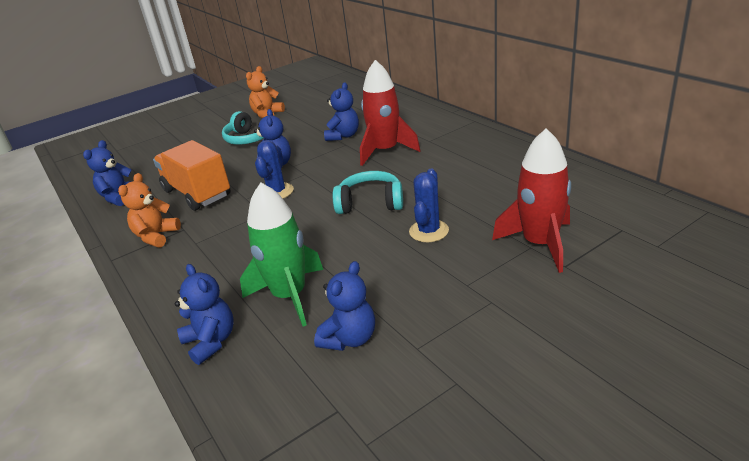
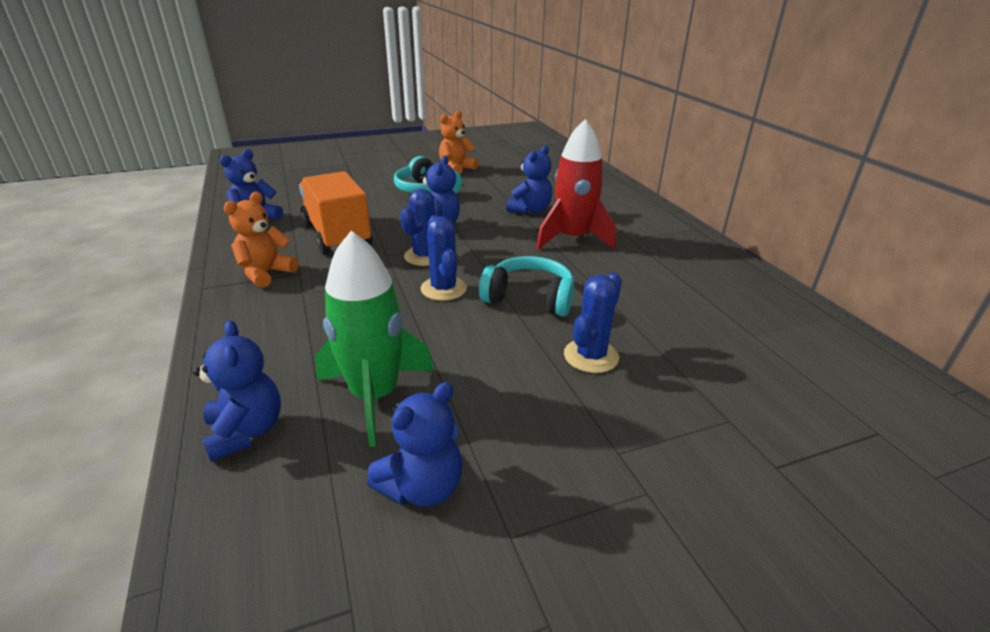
camera: 10 degrees right, 0 degrees up
(303, 212) = (443, 289): none -> blue cactus
(539, 244) = (744, 419): red rocket -> none

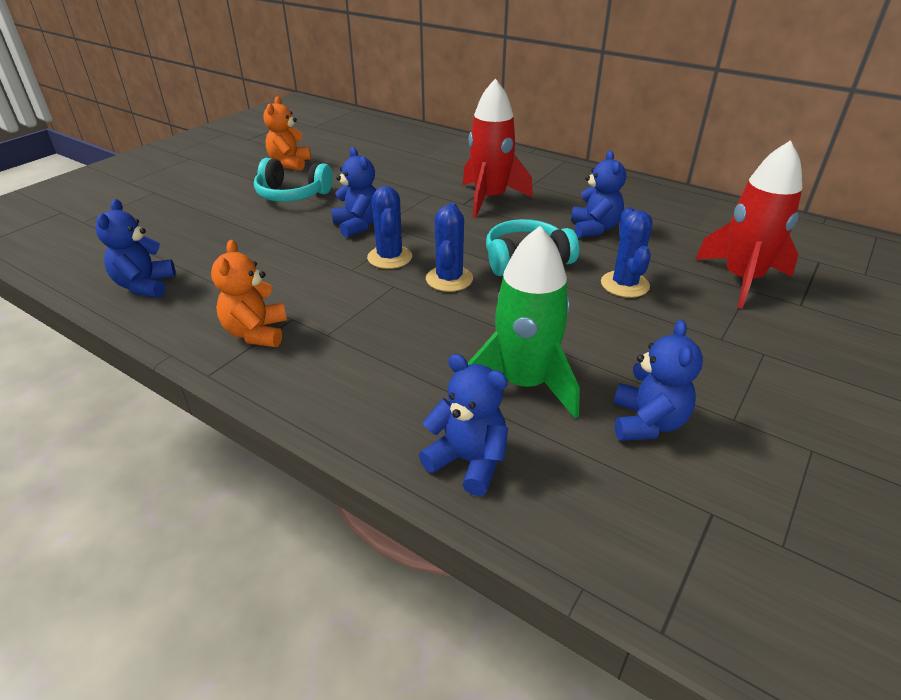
camera: 35 degrees left, 5 degrees up
(337, 235) = (271, 269): orange truck -> none
(443, 289) = (449, 279): blue cactus -> blue cactus turned 60 degrees clockwise
(530, 210) = (420, 184): blue teddy bear -> blue teddy bear (594, 228)
(734, 407) = (741, 279): none -> red rocket

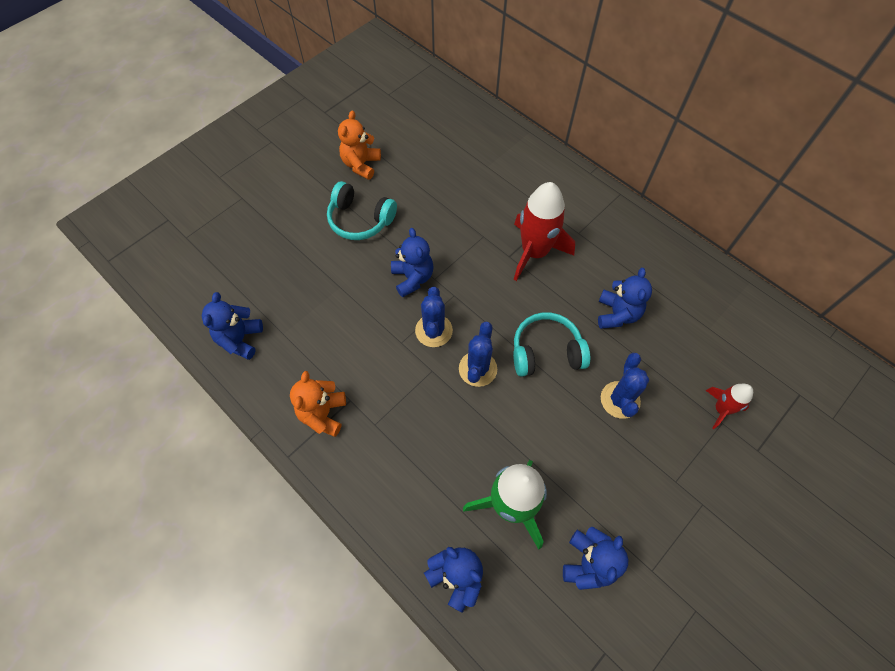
camera: 10 degrees right, 25 degrees up
(741, 279) = (721, 409): red rocket -> red rocket, size x0.53

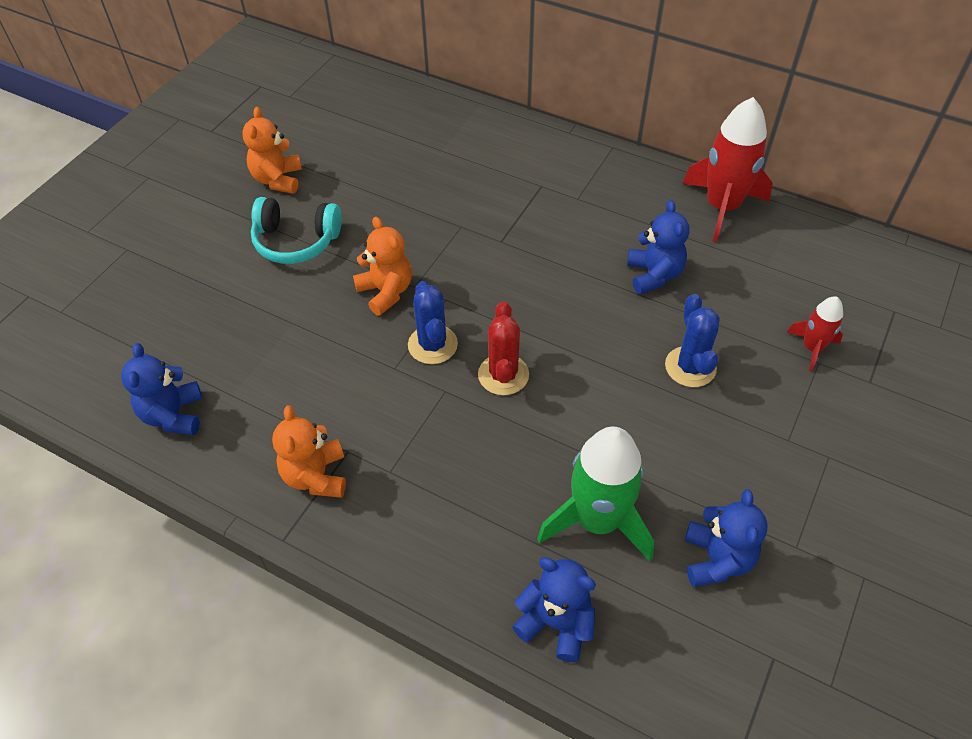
camera: 15 degrees left, 10 degrees down
(412, 278) = (386, 292): blue teddy bear -> orange teddy bear
(477, 369) = (503, 375): blue cactus -> red cactus
(534, 252) = (531, 230): red rocket -> red rocket (722, 207)
(546, 352) = (582, 335): turquoise headphones -> none

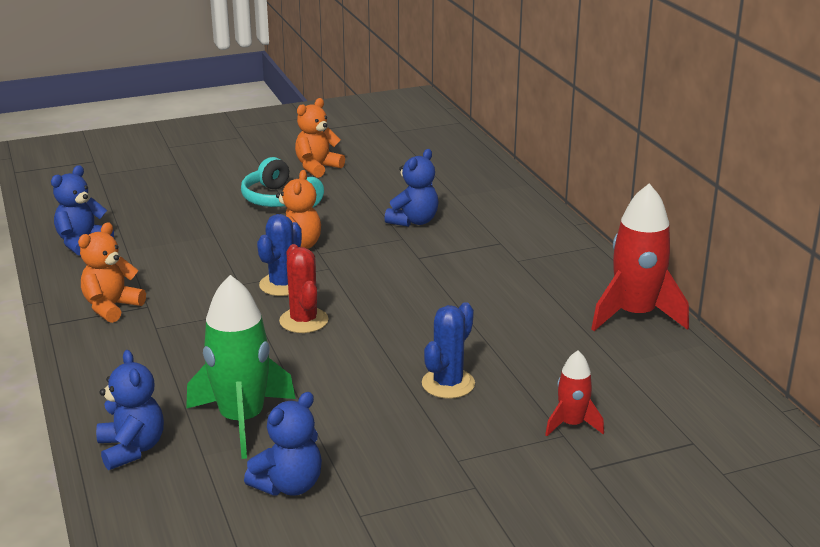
camera: 40 degrees right, 25 degrees down
(503, 375) = (304, 321): red cactus -> red cactus turned 60 degrees counterclockwise
(654, 275) = (507, 325): blue teddy bear -> blue teddy bear (413, 221)

